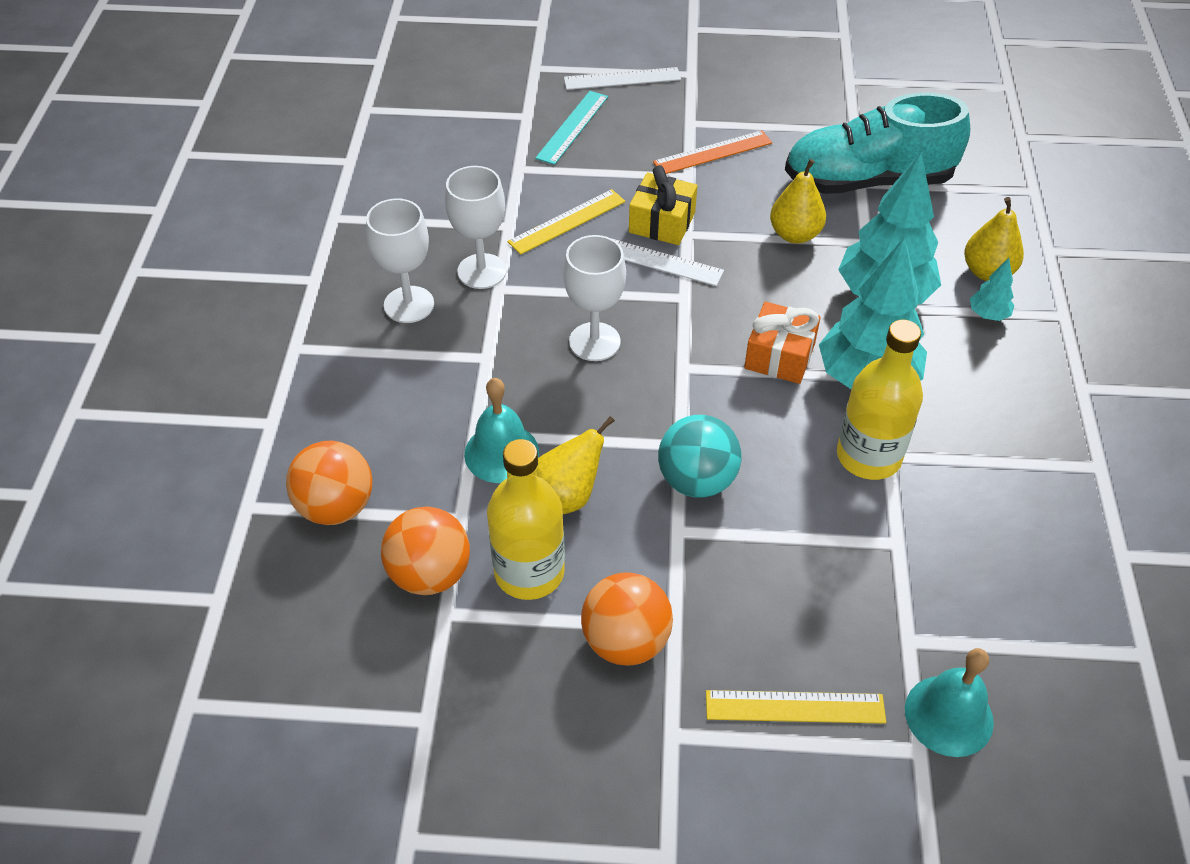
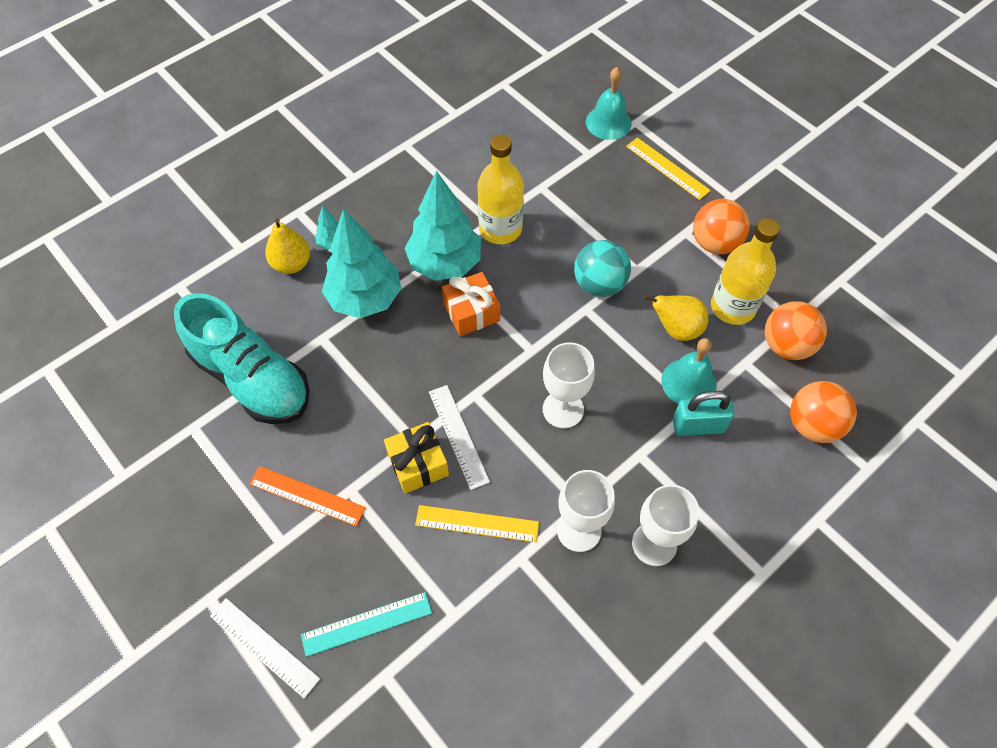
camera: 135 degrees left, 10 degrees up
(454, 420) = (698, 426): none -> turquoise padlock
(795, 234) = (353, 380): yellow pear -> none

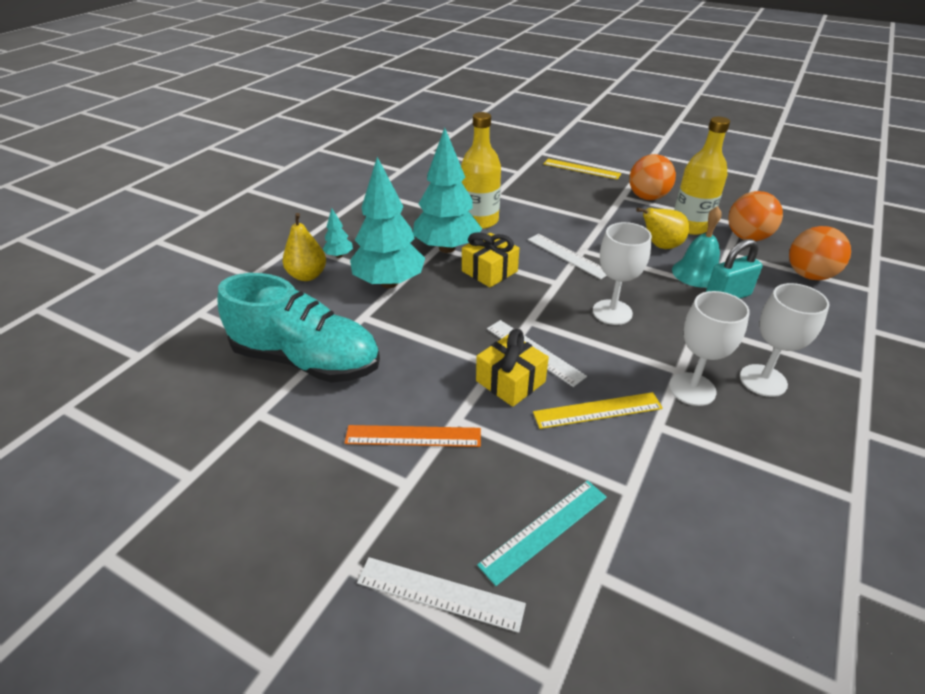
camera: 20 degrees left, 20 degrees down
(471, 312) = (489, 271): orange gift -> yellow gift
(565, 313) = (568, 255): none -> white ruler
(599, 284) = (581, 234): turquoise ball -> none
(608, 122) = (521, 155): turquoise bell -> none

